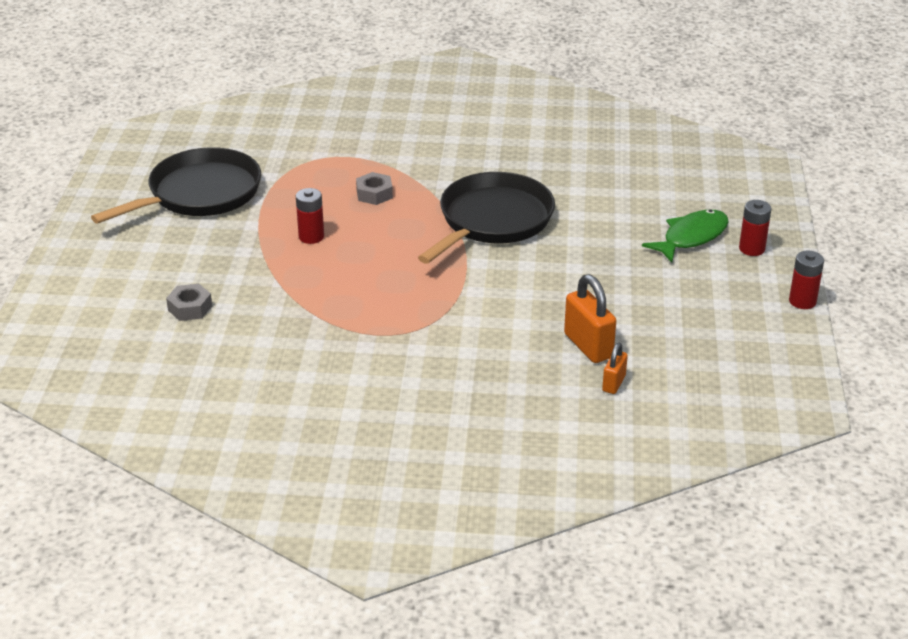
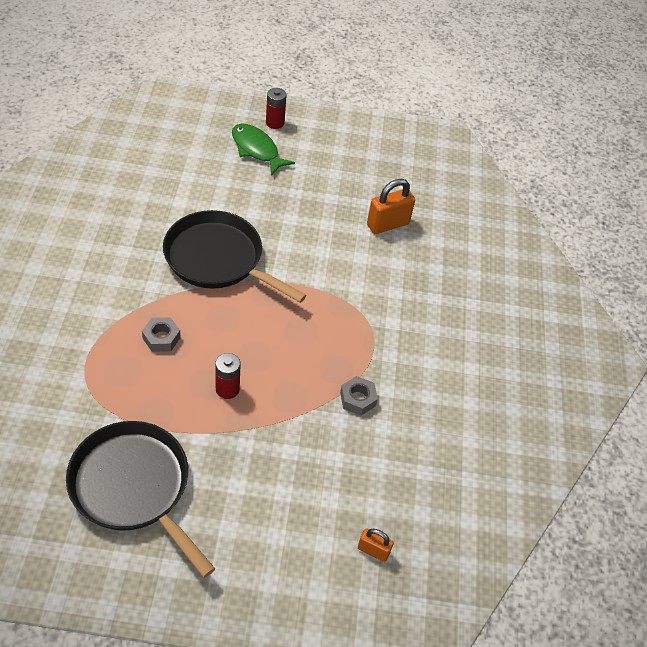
camera: 95 degrees left, 15 degrees up
(190, 308) = (335, 486): grey nut -> grey nut (358, 399)
(614, 383) = (429, 217): orange padlock -> orange padlock (373, 550)
(802, 301) = (338, 113): red battery -> none

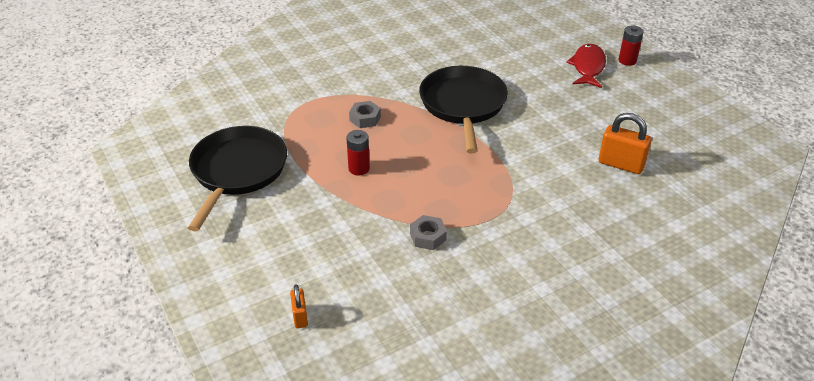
camera: 60 degrees right, 10 degrees down
(256, 149) = (588, 67): green fish -> red fish

